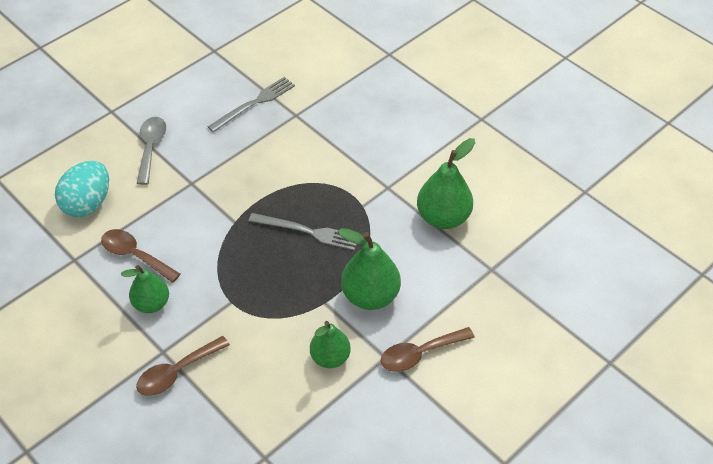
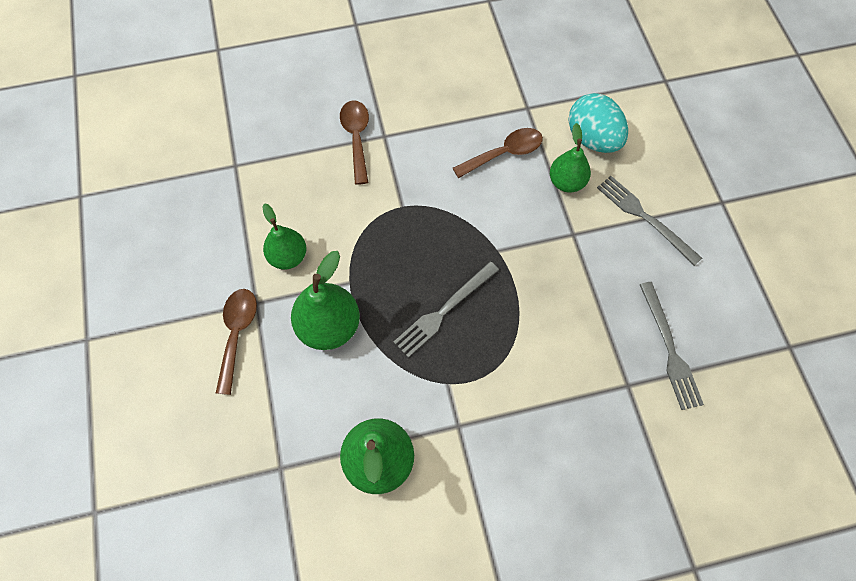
camera: 120 degrees right, 15 degrees up
(151, 148) = (645, 218): grey spoon -> grey fork
(151, 304) = (440, 146): green pear -> green pear (566, 182)

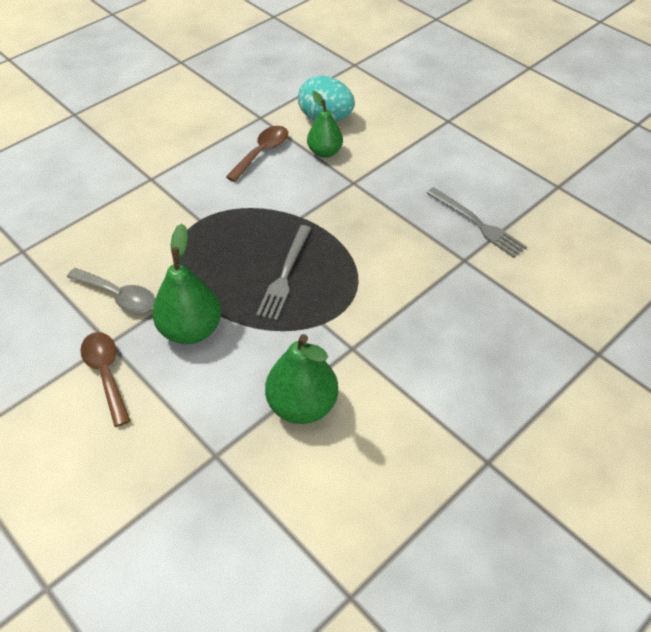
camera: 30 degrees left, 15 degrees down
(288, 257) = (118, 296): green pear -> grey spoon
(356, 138) = (127, 189): brown spoon -> none
(645, 218) = (400, 151): grey fork -> none

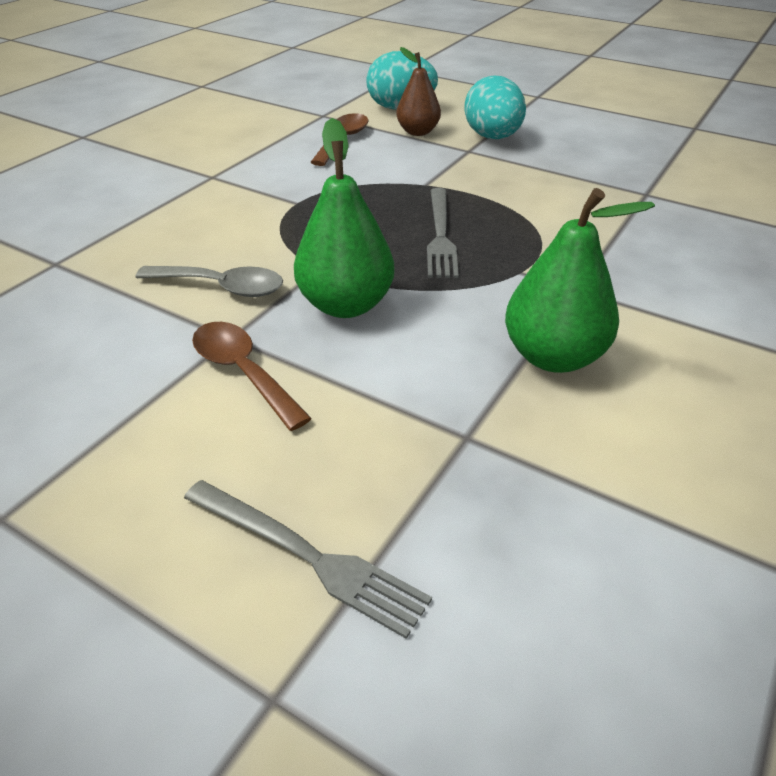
camera: 15 degrees left, 10 degrees down
(324, 152) = (418, 132): green pear -> brown pear
(380, 169) = (492, 137): none -> turquoise egg
(477, 224) = (635, 164): grey fork -> grey fork (308, 556)

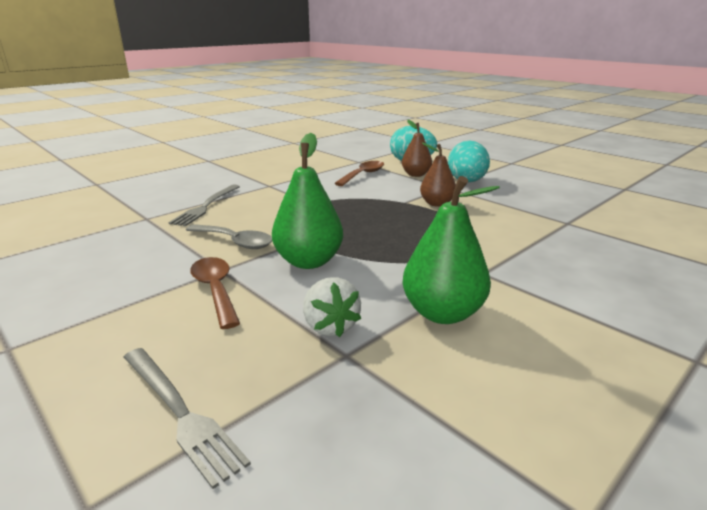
camera: 15 degrees right, 15 degrees down
(427, 400) = (330, 326): none -> white strawberry
(440, 235) = (398, 230): grey fork -> grey fork (206, 206)
(470, 182) = (436, 204): none -> brown pear

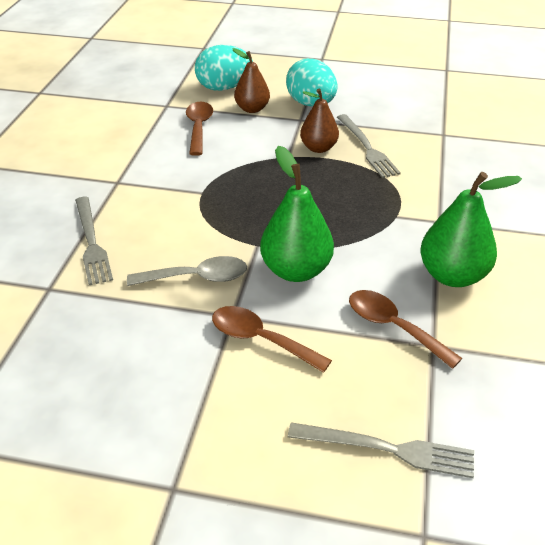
camera: 35 degrees left, 15 degrees up
(330, 326) = (394, 327): white strawberry -> brown spoon
(479, 213) = (367, 148): none -> grey fork

